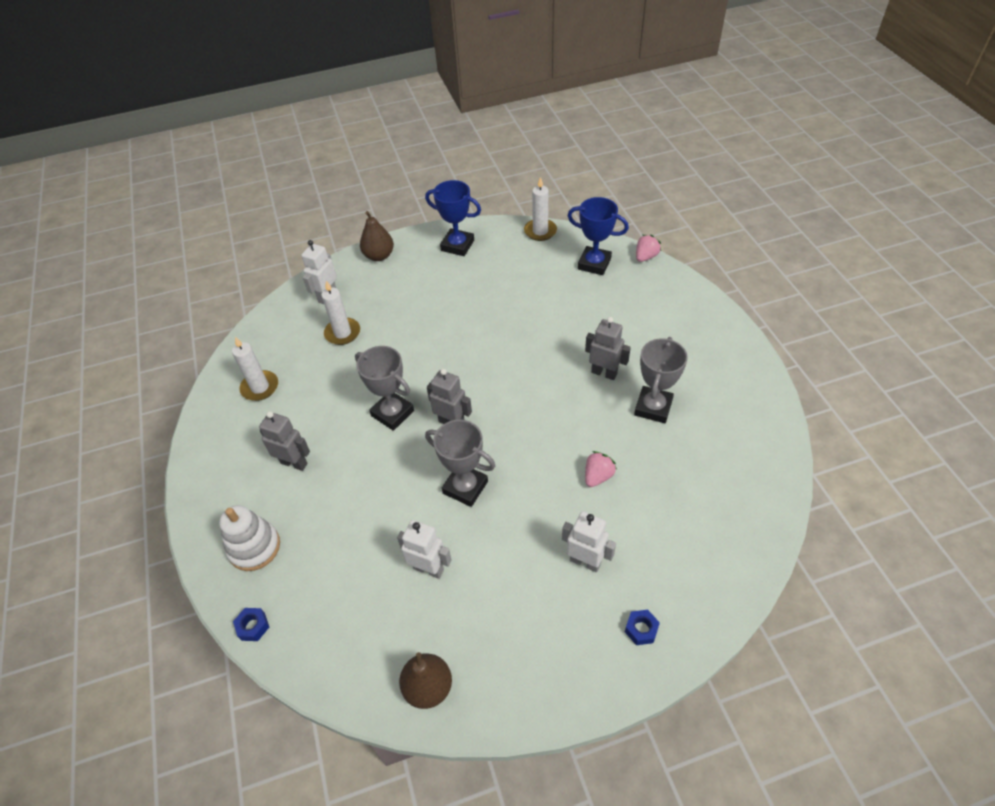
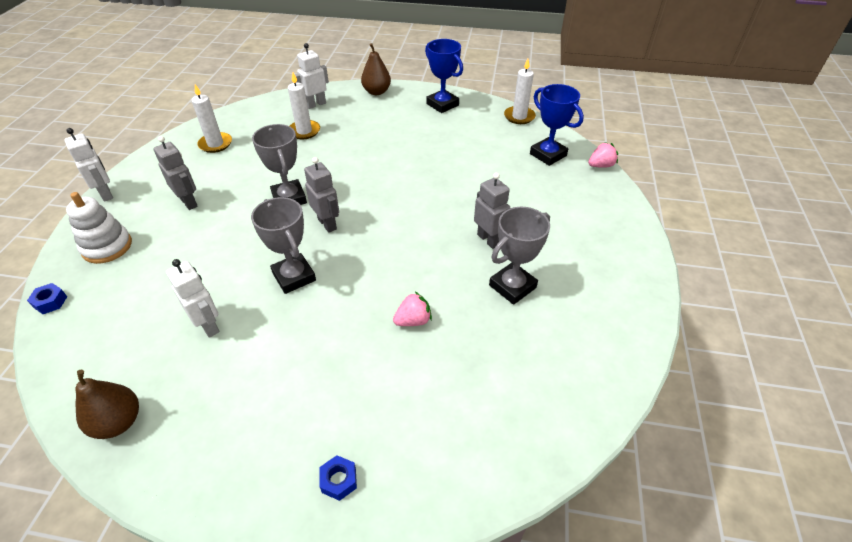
camera: 25 degrees right, 5 degrees down
(585, 561) = (340, 388): white robot -> white robot (106, 194)

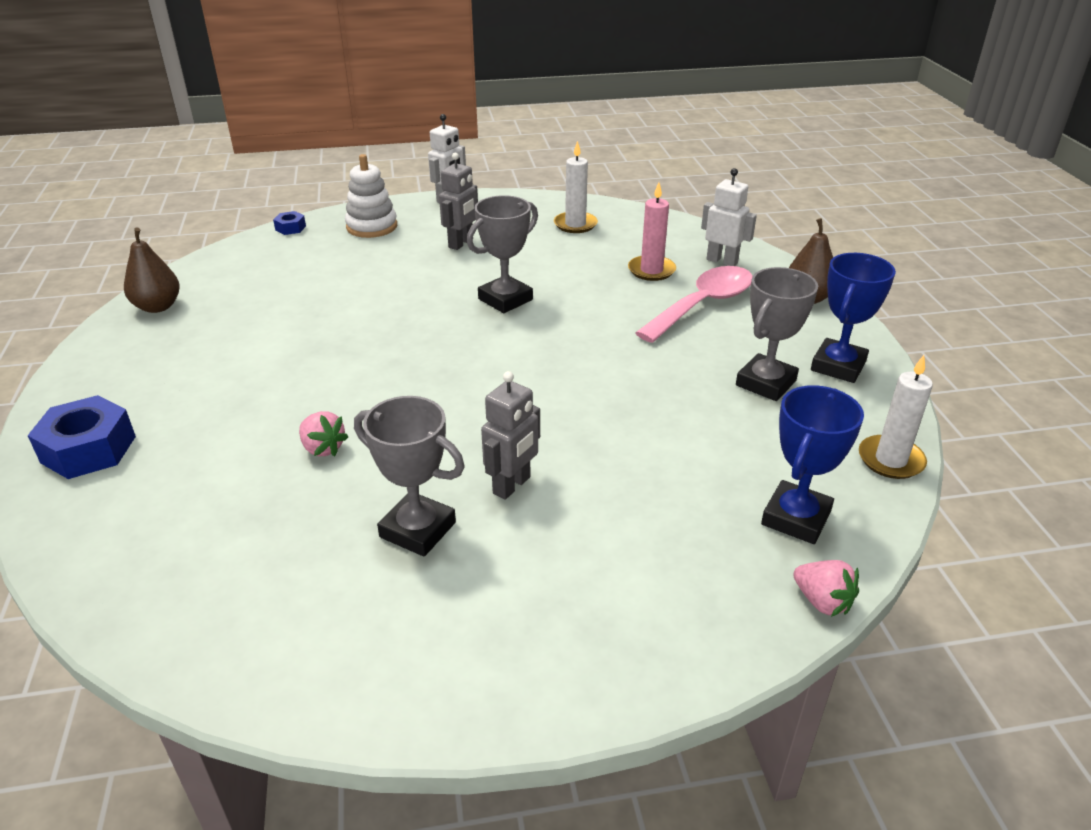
camera: 70 degrees right, 10 degrees down
(208, 325) = (281, 313): white robot -> none
(294, 276) = (369, 342): grey trophy -> grey trophy (766, 383)
(304, 131) = (651, 270): white candle -> pink candle
(327, 224) = (472, 339): grey robot -> none
(339, 480) = (89, 449): blue nut -> blue nut, size x2.04
(357, 125) = (703, 305): none -> pink spoon

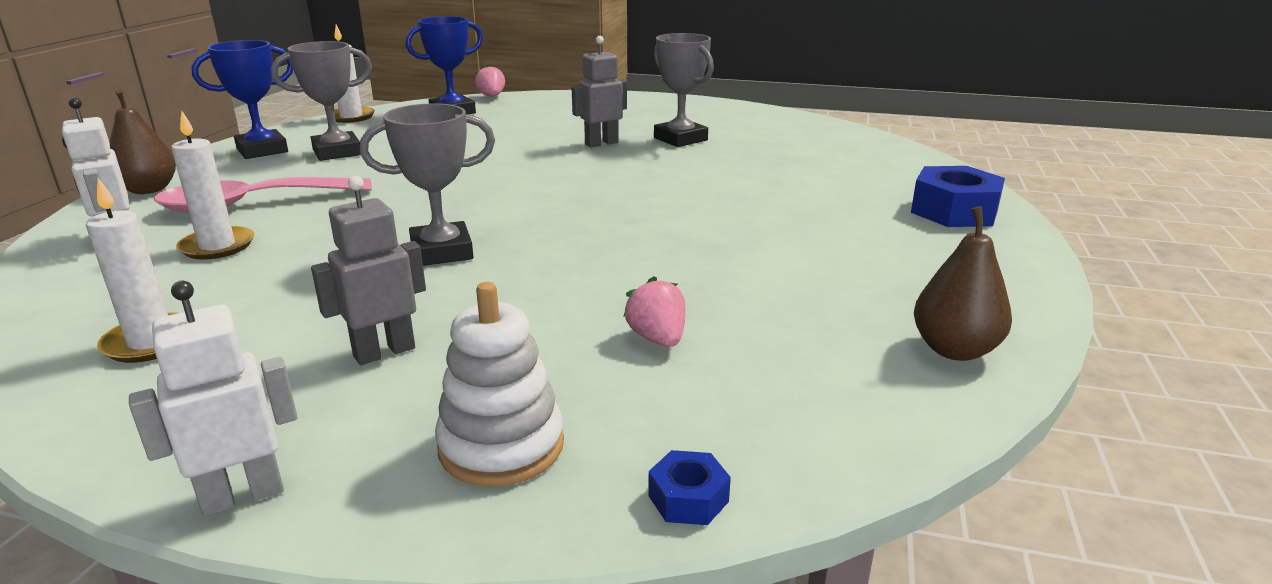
camera: 155 degrees left, 10 degrees down
(323, 448) = (731, 178): pink strawberry -> pink strawberry (657, 338)
(651, 270) = (217, 246): pink candle -> white candle

